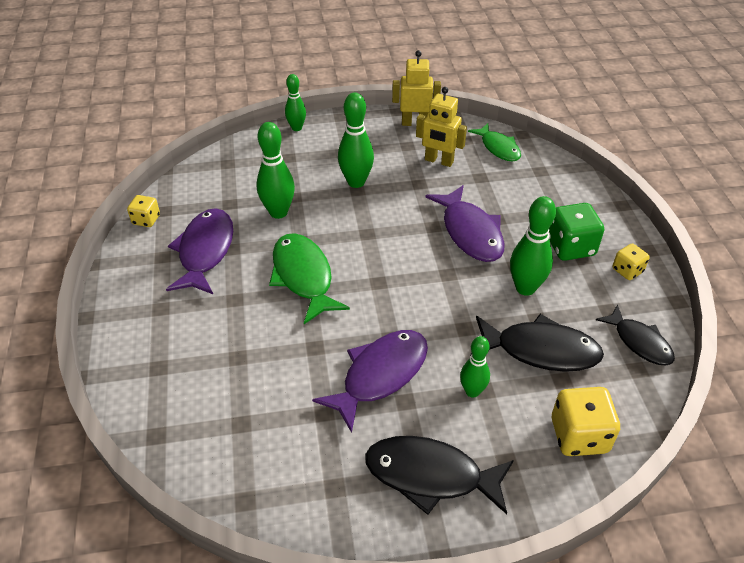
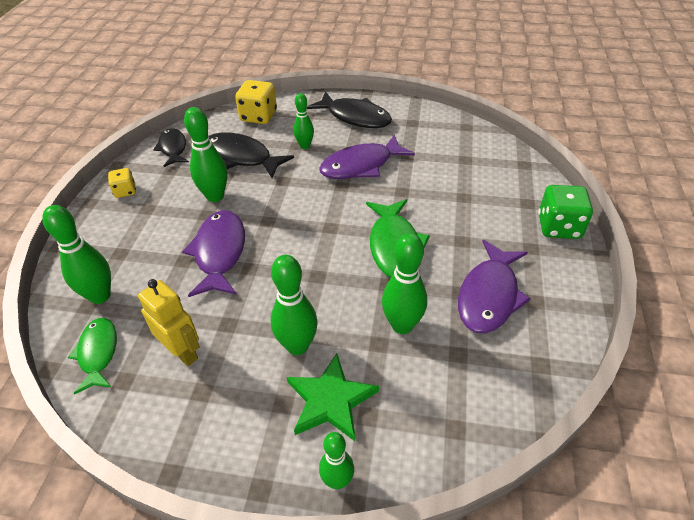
camera: 160 degrees left, 0 degrees up
(146, 220) = (561, 355): yellow dice -> none
(316, 159) = (330, 400): none -> green star
(414, 123) = (163, 435): yellow robot -> none
(538, 178) = (100, 296): none -> green bowling pin
(570, 247) = (147, 219): green dice -> green dice (558, 227)

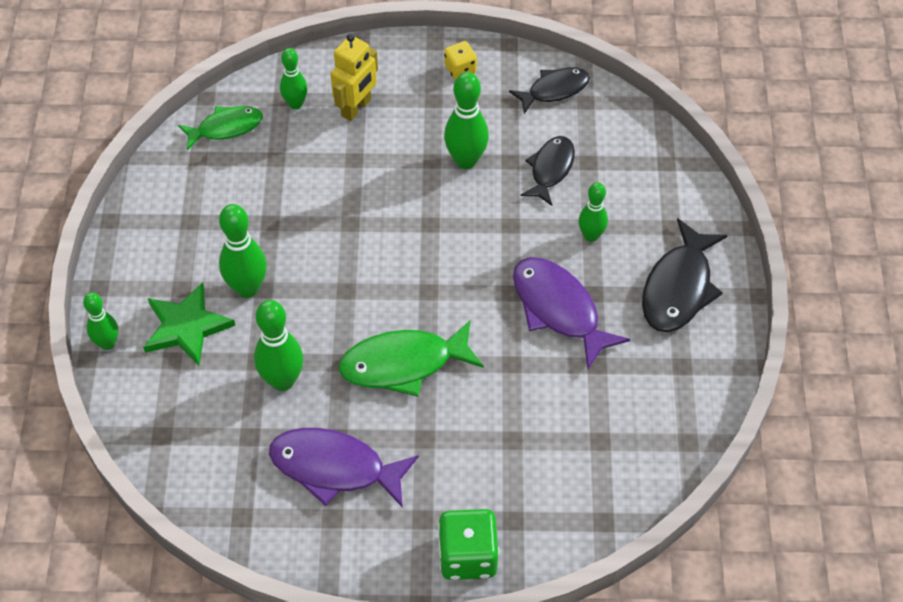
camera: 80 degrees right, 10 degrees up
(100, 296) = (295, 104): green bowling pin -> green bowling pin, size x0.64
(183, 352) = (232, 194): yellow robot -> yellow robot (356, 108)
(219, 253) = (370, 189): purple fish -> none
(242, 157) = (550, 169): black fish -> black fish, size x0.65
(258, 116) = (651, 167): yellow dice -> none

